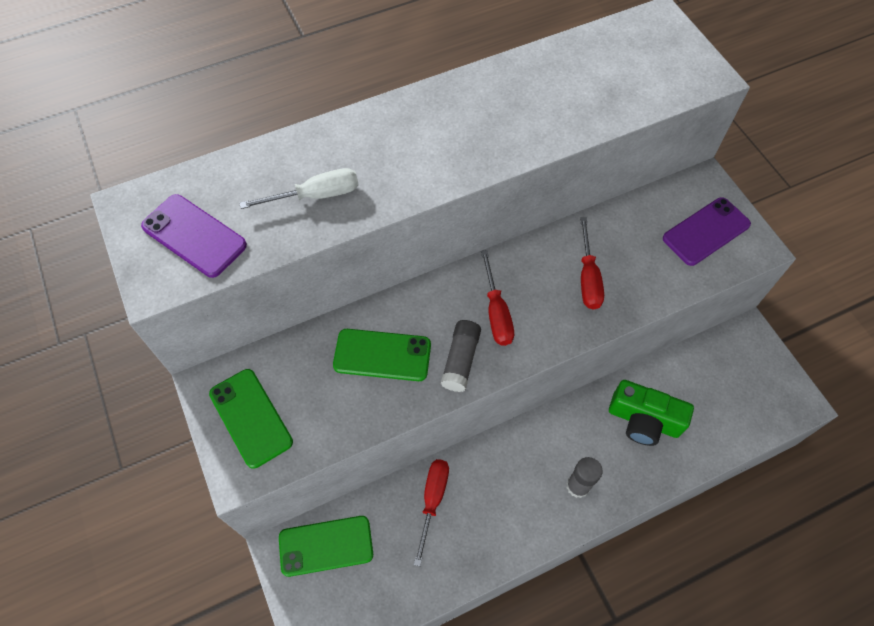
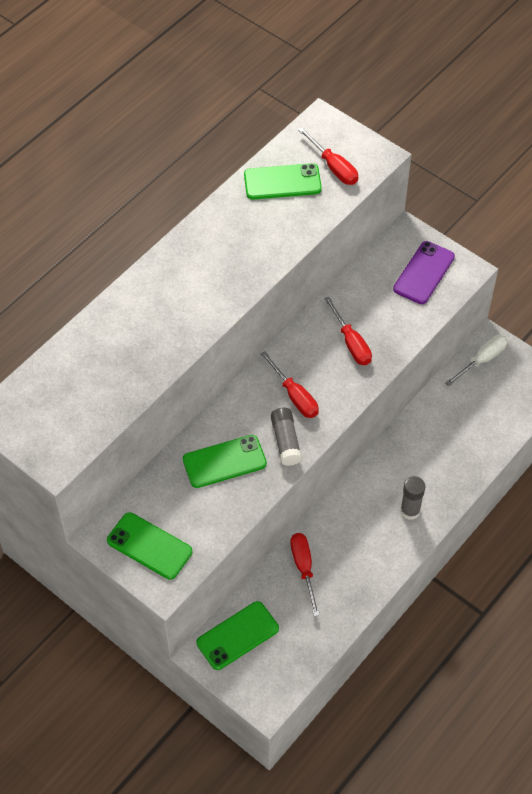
camera: 25 degrees left, 5 degrees down
(194, 236) = (62, 418): purple phone -> none
(316, 195) = (135, 355): white screwdriver -> white screwdriver (482, 360)
(583, 67) = (282, 182): none -> green phone
(643, 420) = (438, 441): green camera -> none
(650, 71) = (333, 167): none -> red screwdriver

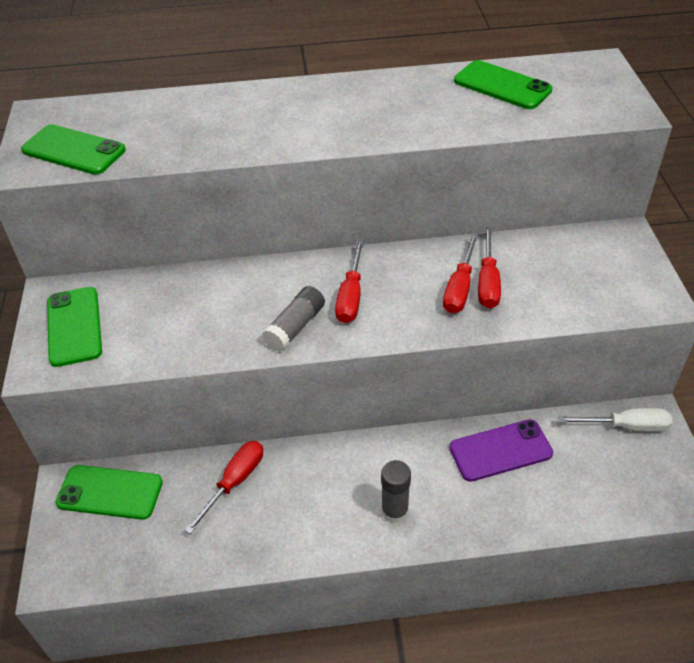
camera: 45 degrees right, 10 degrees down
(224, 462) = (221, 306): green phone -> green phone (73, 150)
(333, 167) = (569, 98): red screwdriver -> red screwdriver (487, 282)
(424, 273) = (607, 276): purple phone -> purple phone (500, 450)

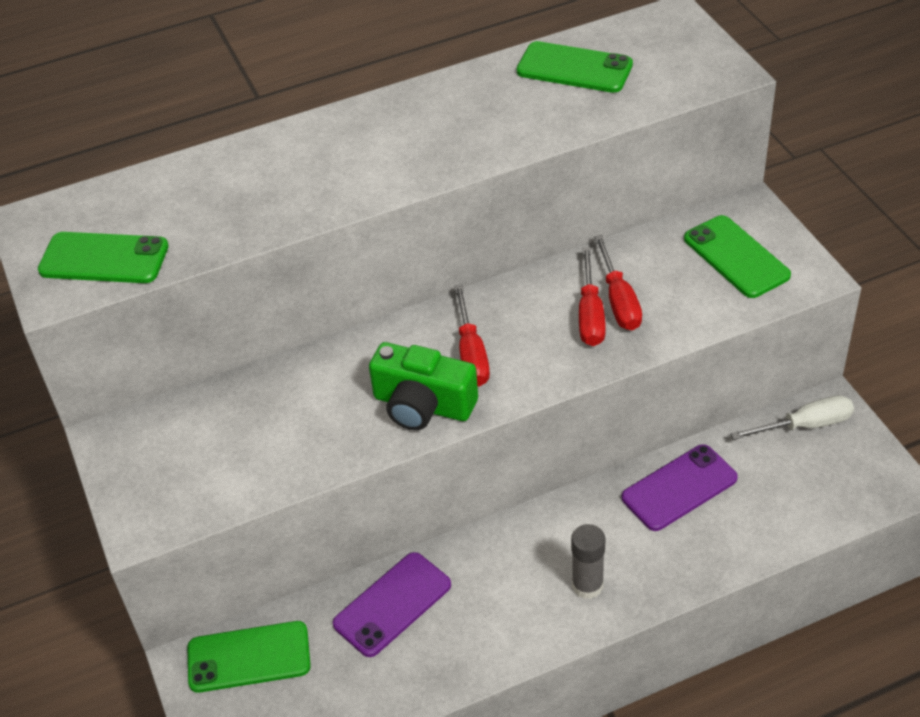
camera: 15 degrees left, 0 degrees up
(74, 326) = (158, 470): green phone -> green phone (736, 257)
(234, 482) = (392, 604): red screwdriver -> purple phone
(295, 327) = (423, 405): grey glue stick -> green camera

